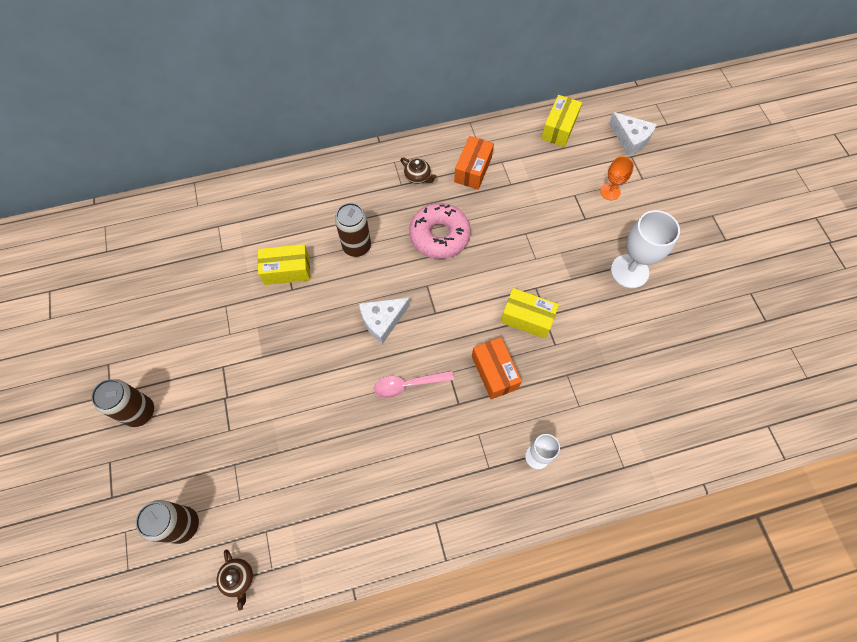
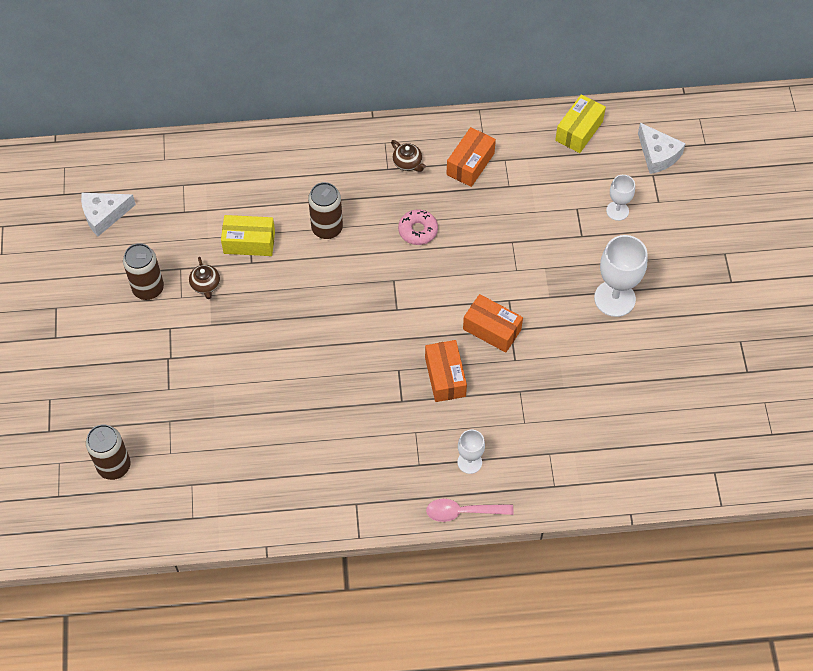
camera: 10 degrees right, 5 degrees down
(140, 412) = (83, 358): brown can -> brown can (148, 288)
(238, 578) = (160, 520): brown teapot -> brown teapot (205, 285)
(382, 320) = (340, 308): white cheese -> white cheese (104, 215)
(408, 385) = (354, 375): pink spoon -> pink spoon (463, 512)
(439, 236) = (418, 230): pink donut -> pink donut, size x0.60
(527, 318) = (492, 329): yellow box -> orange box
(610, 192) = (617, 211): orange goblet -> white goblet

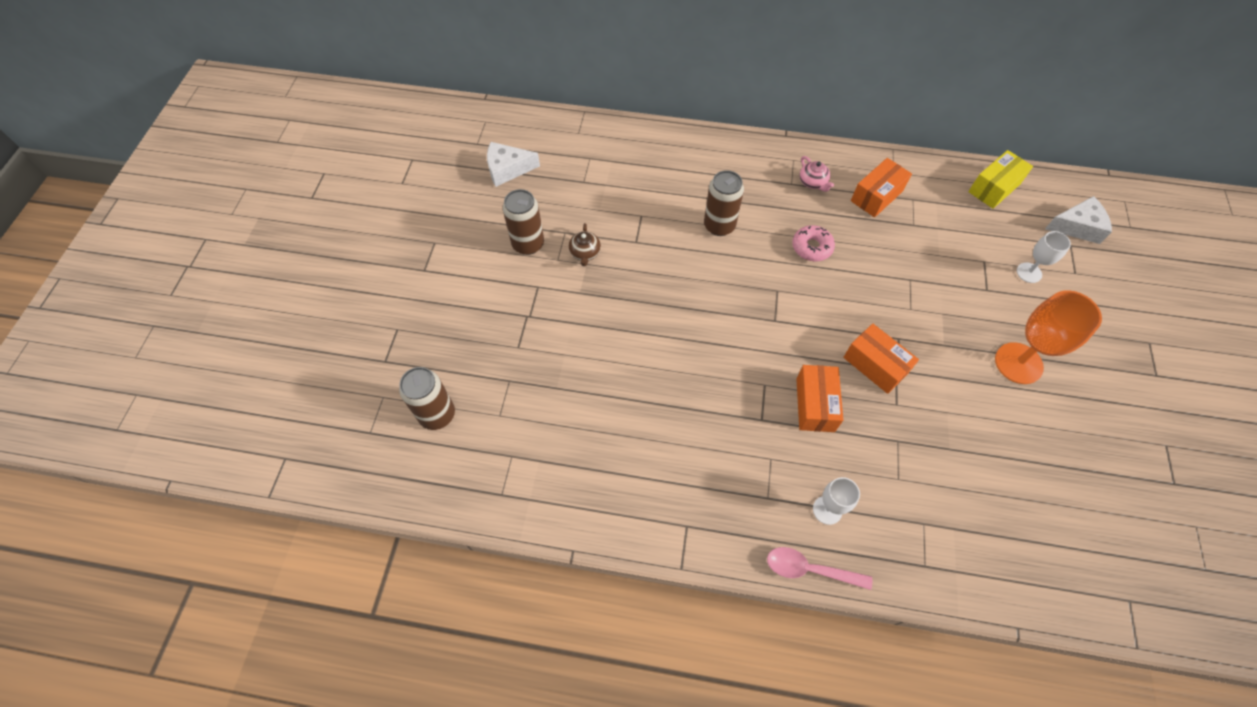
camera: 15 degrees right, 0 degrees up
(249, 242) = (639, 222): yellow box -> none
(408, 163) = (813, 182): brown teapot -> pink teapot
(614, 298) = (1018, 363): white goblet -> orange goblet
(657, 155) = (1077, 227): white cheese -> white cheese turned 75 degrees counterclockwise

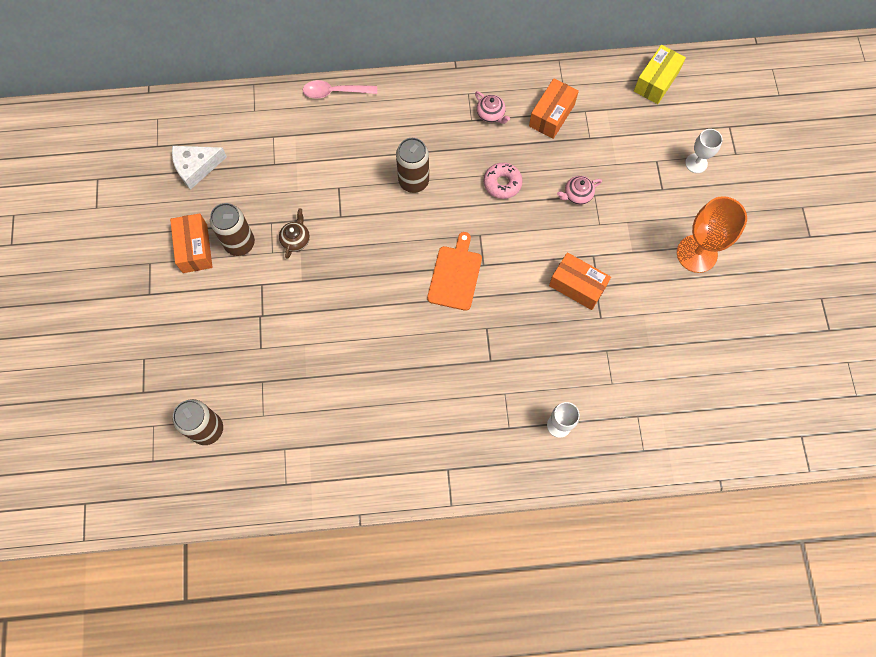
camera: 15 degrees left, 10 degrees up
(585, 253) = (296, 239): brown teapot -> brown teapot turned 150 degrees counterclockwise
(742, 323) = (455, 275): none -> orange cutting board
(810, 569) = (554, 478): pink spoon -> pink spoon (335, 92)
(815, 404) = (532, 335): orange box -> orange box (195, 248)
(891, 275) = (577, 195): none -> pink teapot
(1077, 227) = (733, 106): white cheese -> none

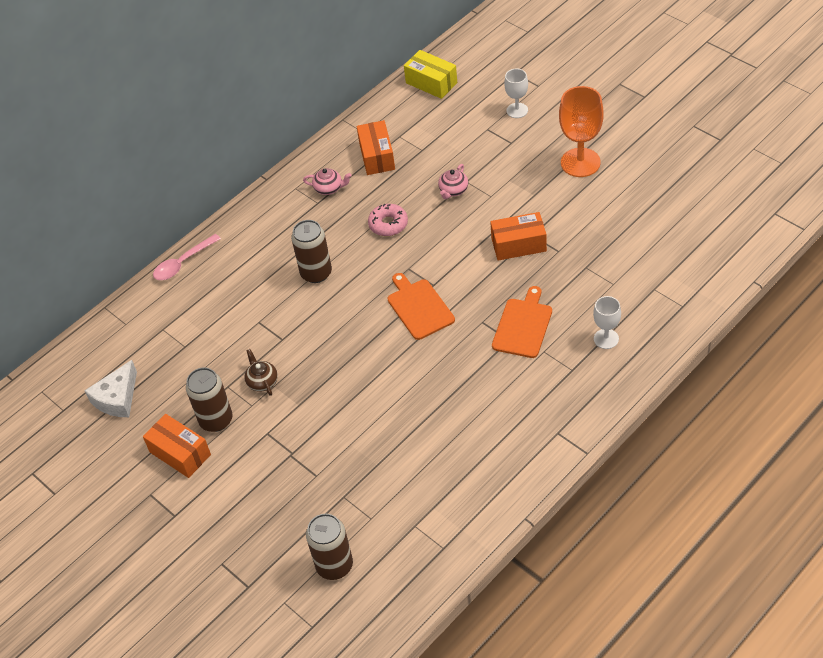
camera: 35 degrees left, 20 degrees down
(511, 358) = (523, 325): none -> orange cutting board
(656, 81) = (431, 83): yellow box -> yellow box turned 45 degrees counterclockwise

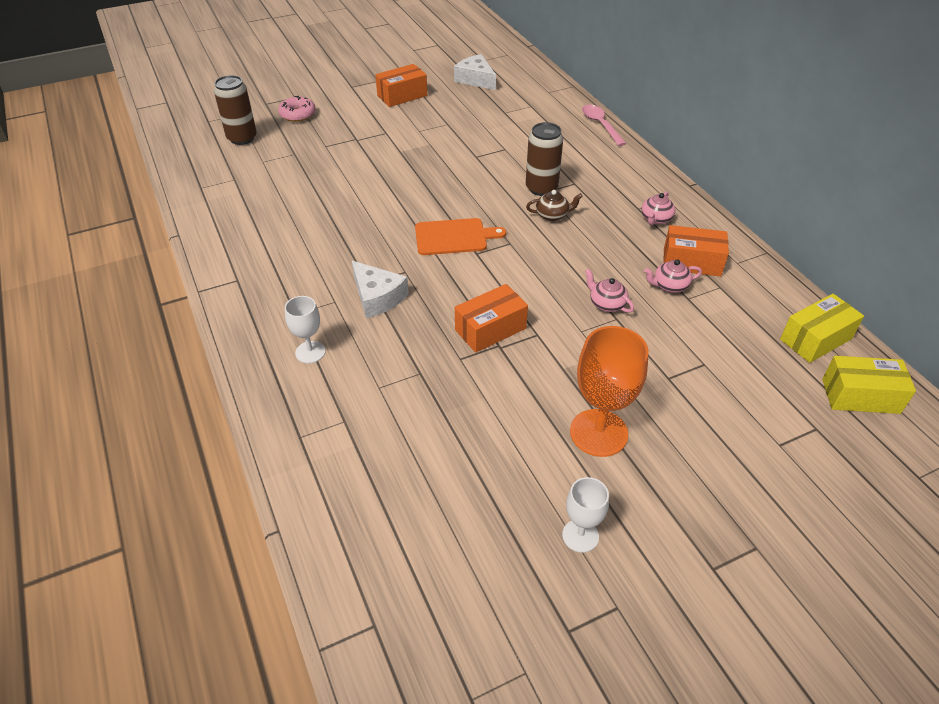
camera: 105 degrees right, 5 degrees down
(216, 420) = (419, 114): brown can -> none
(262, 381) = (438, 139): brown teapot -> brown teapot (552, 215)
(388, 224) = (580, 245): pink donut -> pink donut (297, 114)
(413, 162) = (669, 286): none -> pink teapot
(475, 58) = (860, 396): none -> yellow box
(517, 110) = (731, 404): white goblet -> white goblet (580, 535)
(518, 245) = (490, 329): orange box -> orange box turned 45 degrees clockwise
(523, 325) = (377, 297): orange cutting board -> white cheese

